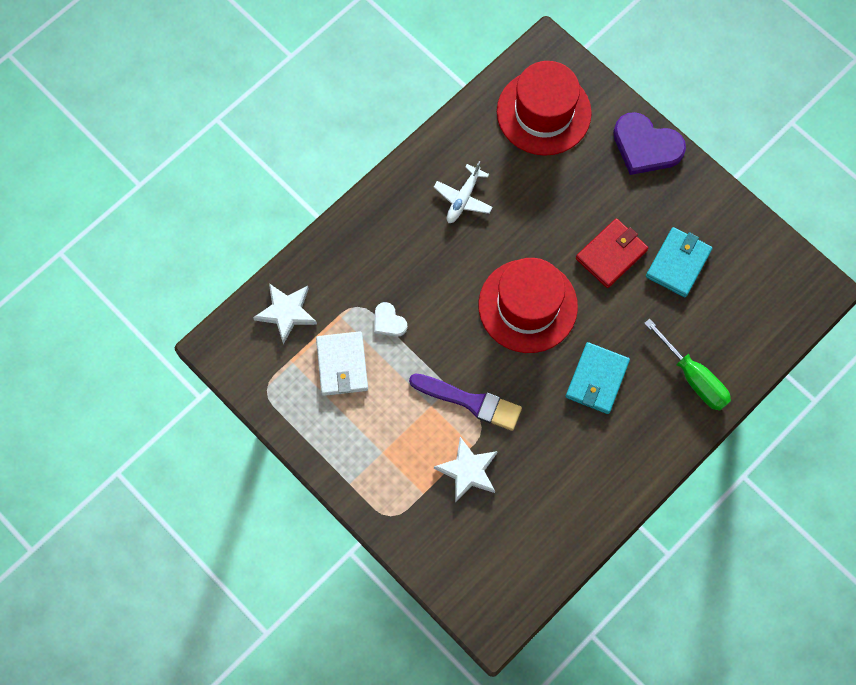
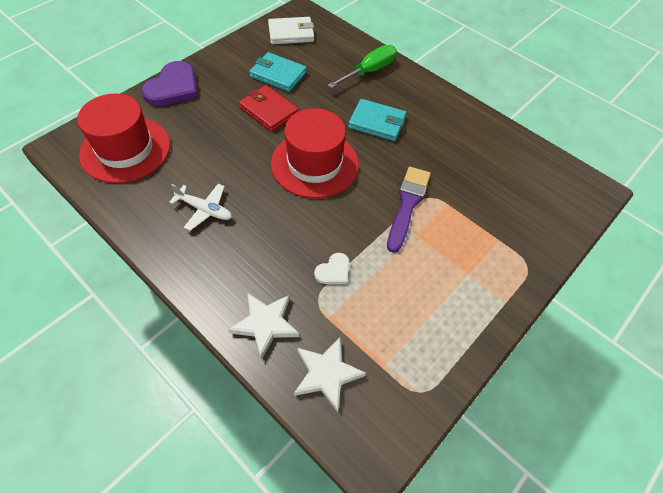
camera: 95 degrees left, 15 degrees down
(342, 365) = (383, 313): white wallet -> white wallet (291, 33)
(468, 471) = (471, 206): white star -> white star (265, 324)

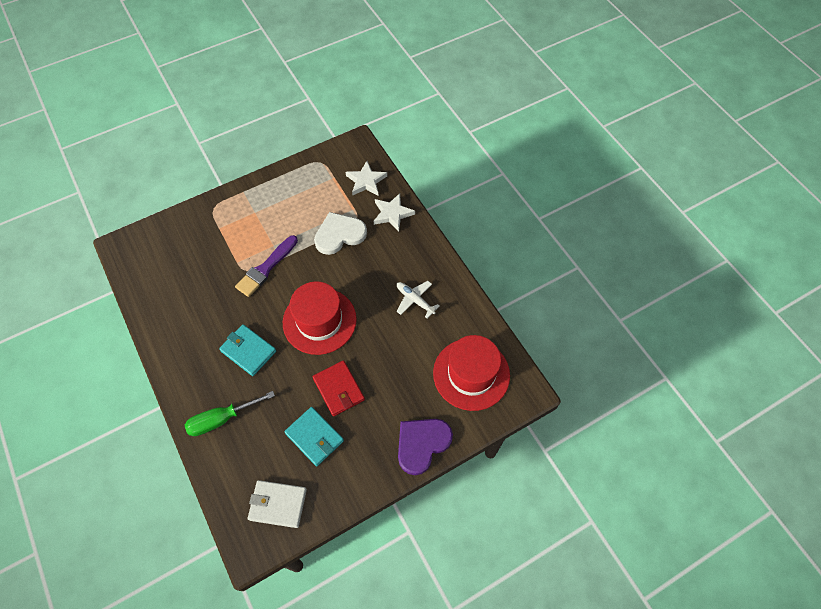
camera: 160 degrees left, 5 degrees up
(333, 271) = (339, 234): white heart -> white heart, size x2.00

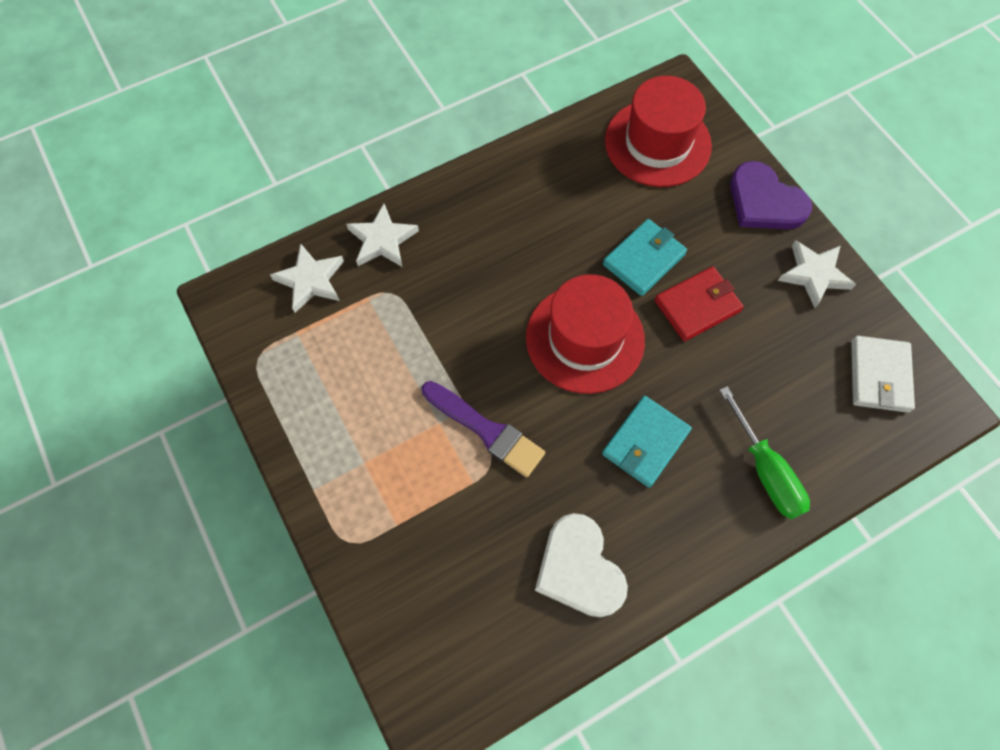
camera: 90 degrees left, 5 degrees up
(314, 437) = (774, 334): turquoise wallet -> turquoise wallet (643, 259)
(339, 234) = (420, 317): white heart -> white heart (579, 568)
(359, 471) = (814, 274): none -> white star
(415, 300) = (544, 209): white plane -> none

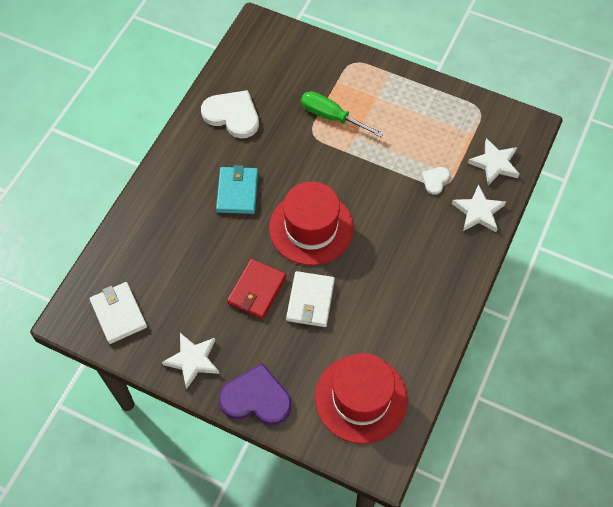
camera: 145 degrees right, 5 degrees down
(395, 304) = (435, 180): none -> white heart
(486, 430) = (328, 147): purple brush -> none
(643, 259) = (310, 300): turquoise wallet -> white wallet
(765, 470) = (162, 217): green screwdriver -> green screwdriver (332, 117)

